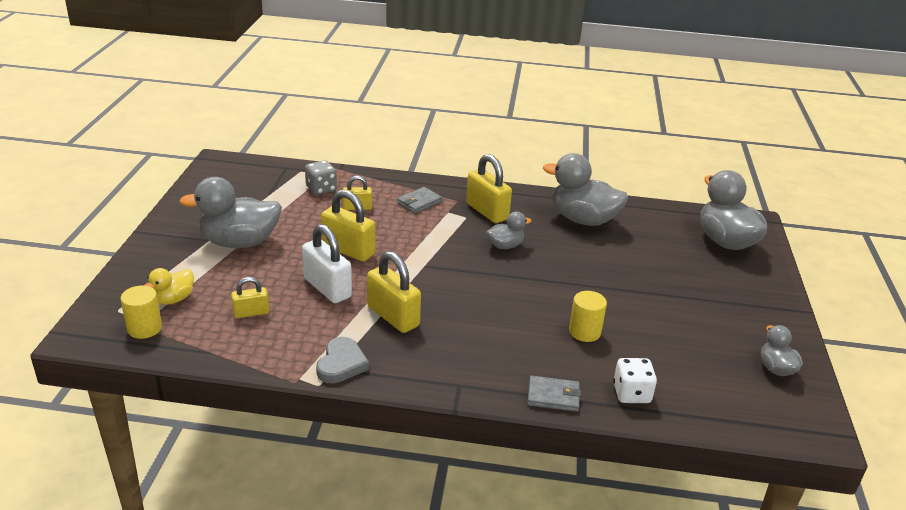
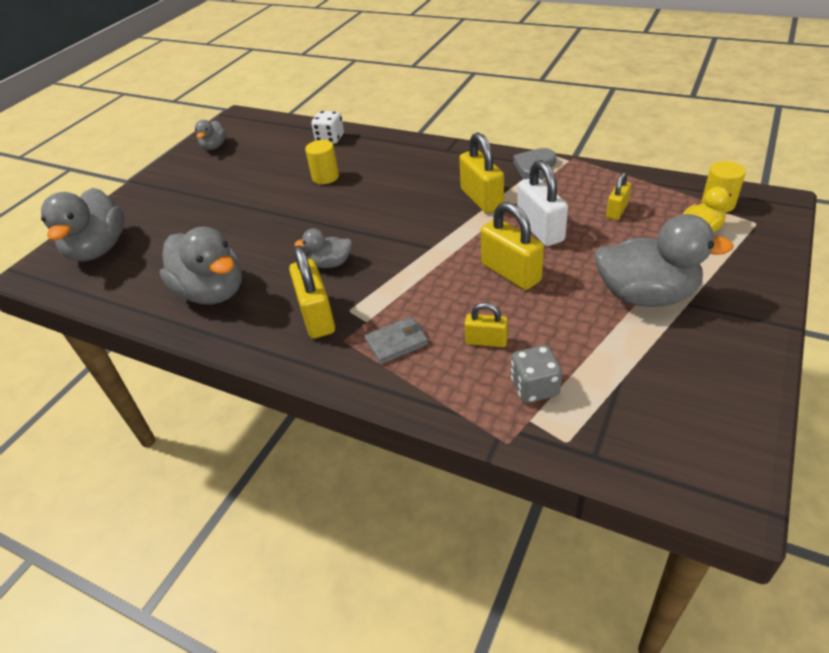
camera: 155 degrees left, 10 degrees up
(251, 313) = (617, 211): yellow padlock -> yellow padlock turned 60 degrees counterclockwise
(553, 396) = (384, 140): grey wallet -> none

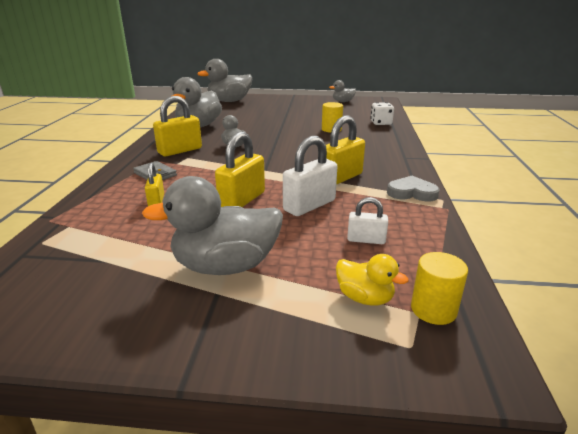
camera: 65 degrees right, 15 degrees down
(534, 387) = (102, 224): grey dice -> none
(617, 211) = (366, 240): yellow padlock -> white padlock
(646, 295) = (225, 266): grey duck -> grey duck turned 90 degrees clockwise

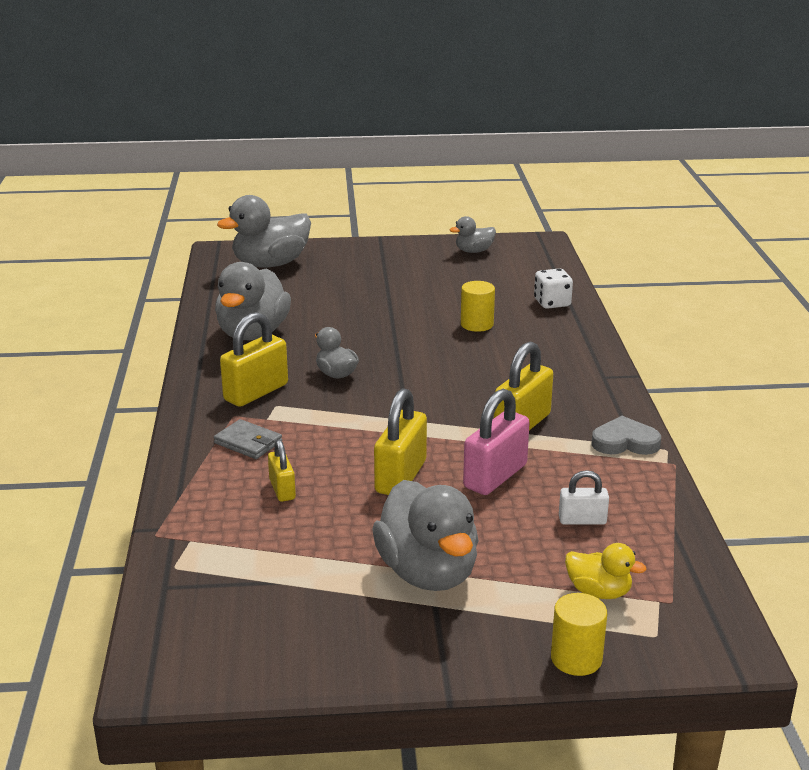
camera: 10 degrees left, 0 degrees up
(225, 266) = (428, 573): grey duck -> grey duck turned 90 degrees counterclockwise
(309, 205) = (495, 476): white padlock -> pink padlock
(433, 310) = (673, 596): yellow cylinder -> yellow cylinder (576, 658)

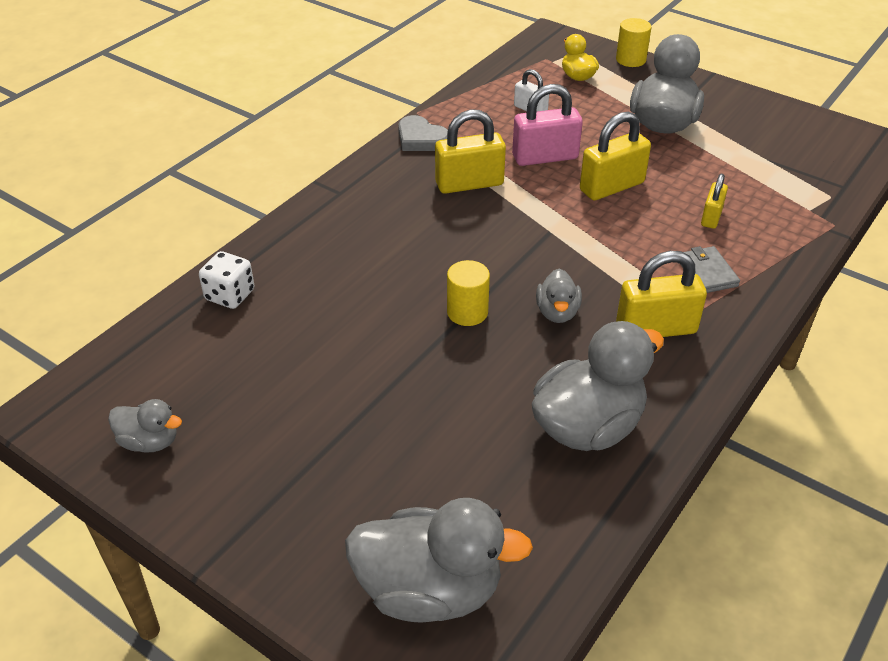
camera: 140 degrees left, 15 degrees up
(477, 324) = (344, 306): yellow cylinder -> yellow cylinder (467, 312)

